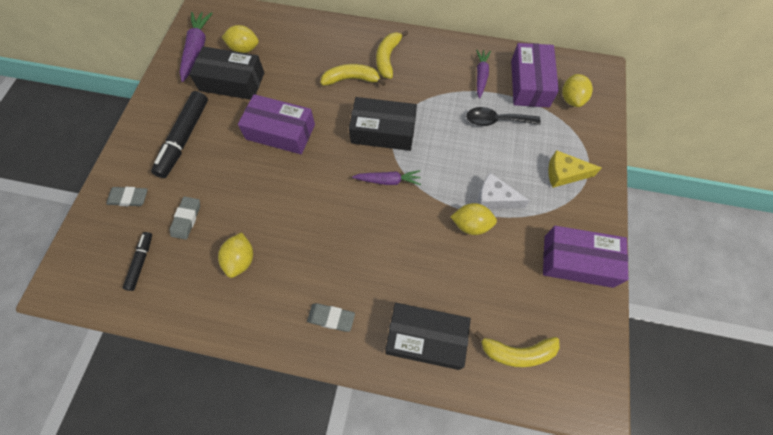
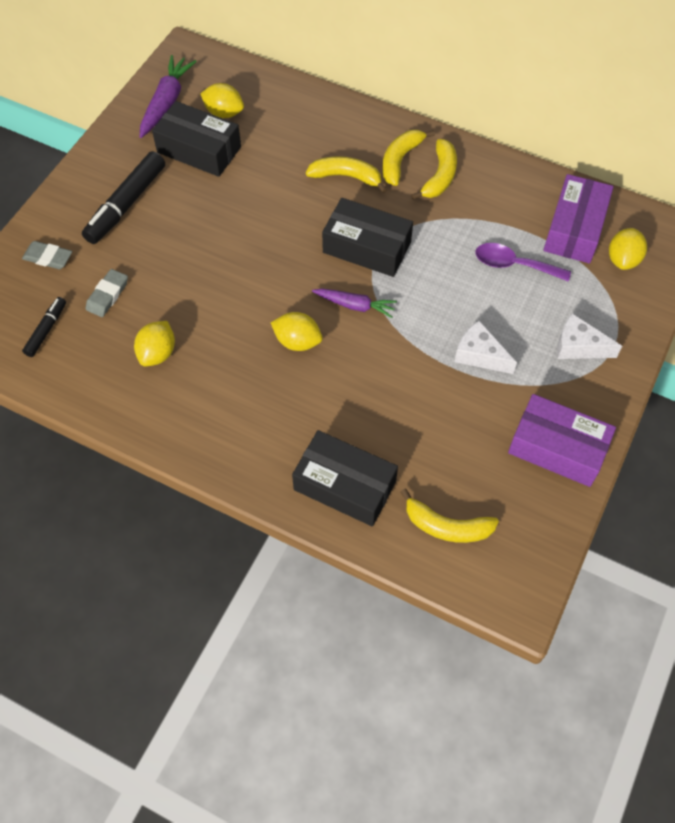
camera: 15 degrees right, 5 degrees down
(280, 132) = (241, 221): purple box -> none
(331, 318) = (243, 438): grey eraser -> none
(420, 64) = (439, 176): none -> yellow banana
(471, 225) = (440, 378): yellow lemon -> yellow lemon (297, 341)
(481, 76) = (513, 206): purple carrot -> none
(496, 120) = (513, 265): black spoon -> purple spoon
(564, 174) = (578, 346): yellow cheese -> white cheese

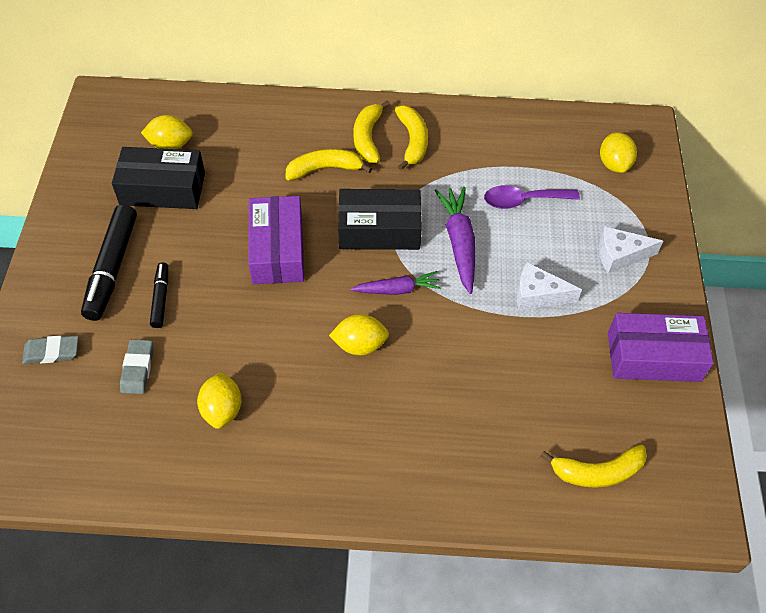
camera: 25 degrees left, 5 degrees down
(46, 330) = (87, 430): black marker -> black marker (160, 298)
(166, 102) = (105, 152): purple carrot -> purple carrot (459, 243)
(344, 485) = (481, 471): black box -> none
(574, 229) = (558, 150): purple box -> purple box (277, 250)

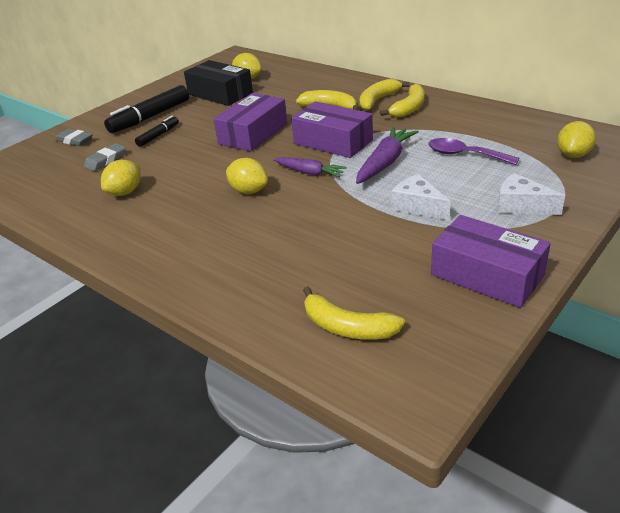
camera: 40 degrees right, 20 degrees down
(379, 230) = (333, 142): black box -> purple box

